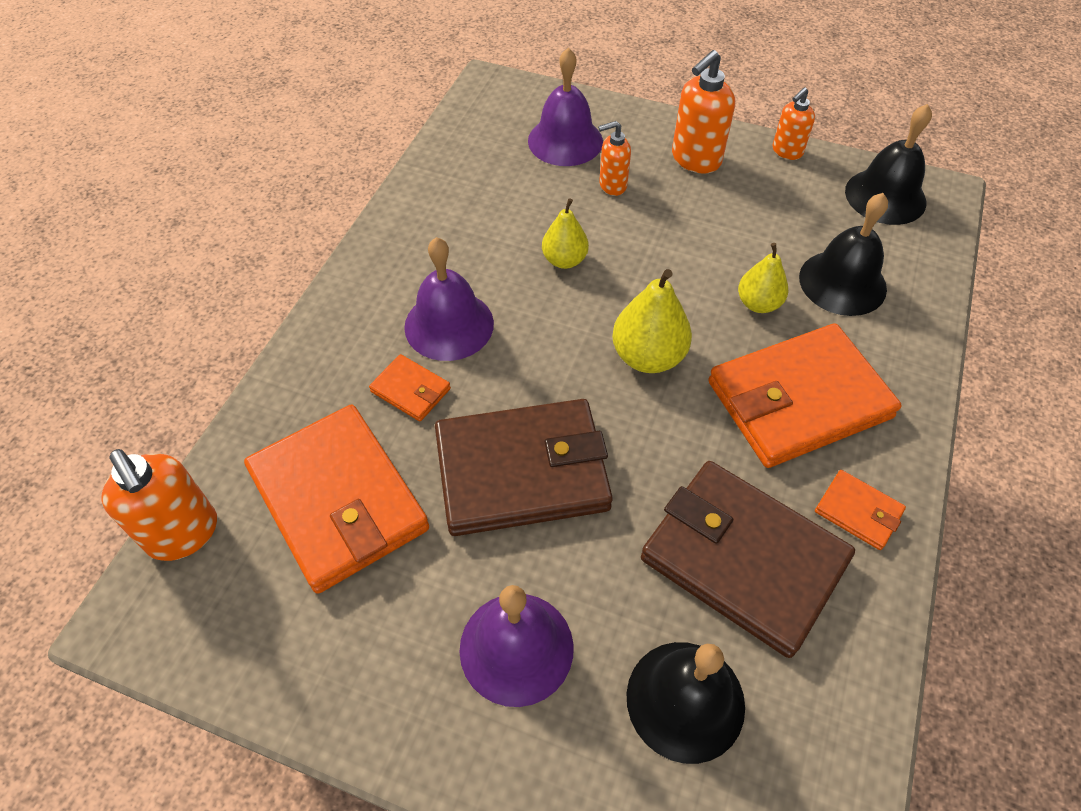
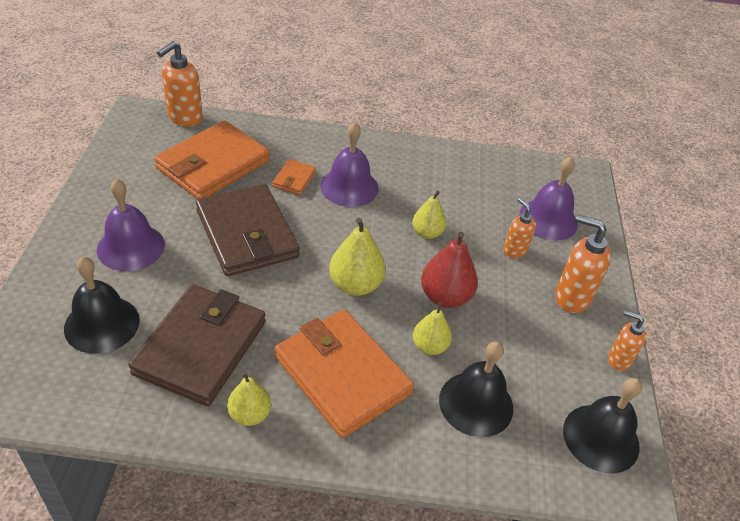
camera: 70 degrees right, 10 degrees down
(680, 269) = (445, 297): none -> red pear
(858, 511) = (249, 414): orange wallet -> yellow pear

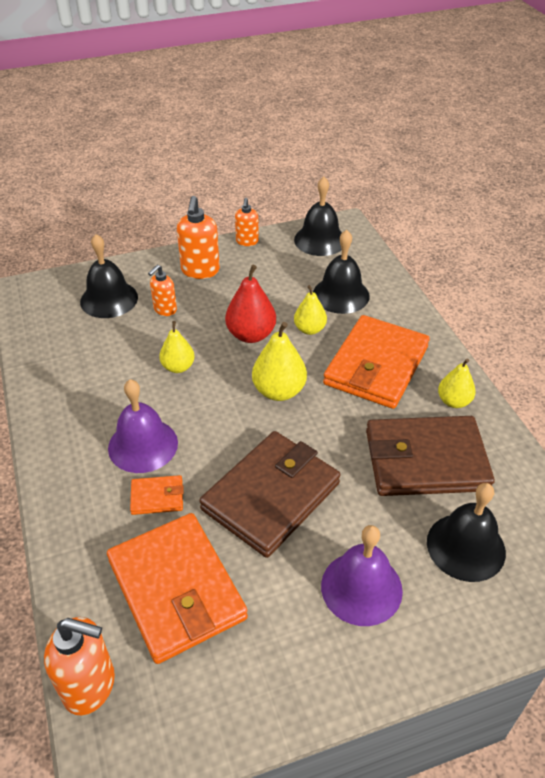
camera: 110 degrees left, 0 degrees up
(213, 165) = (177, 589): orange wallet -> orange wallet turned 45 degrees clockwise
(548, 219) = (109, 299): purple bell -> black bell

